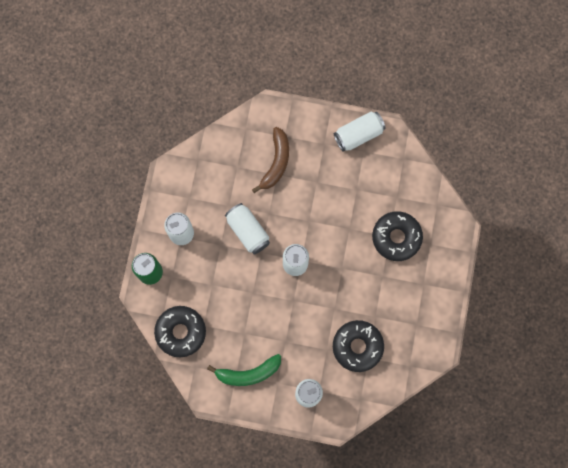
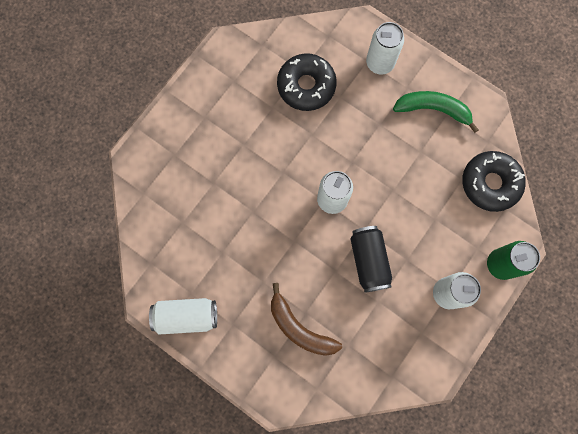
camera: 155 degrees left, 0 degrees up
(248, 231) = (369, 261): white can -> black can
(276, 162) = (299, 328): brown banana -> brown banana turned 90 degrees counterclockwise
(396, 237) = (206, 178): black donut -> none

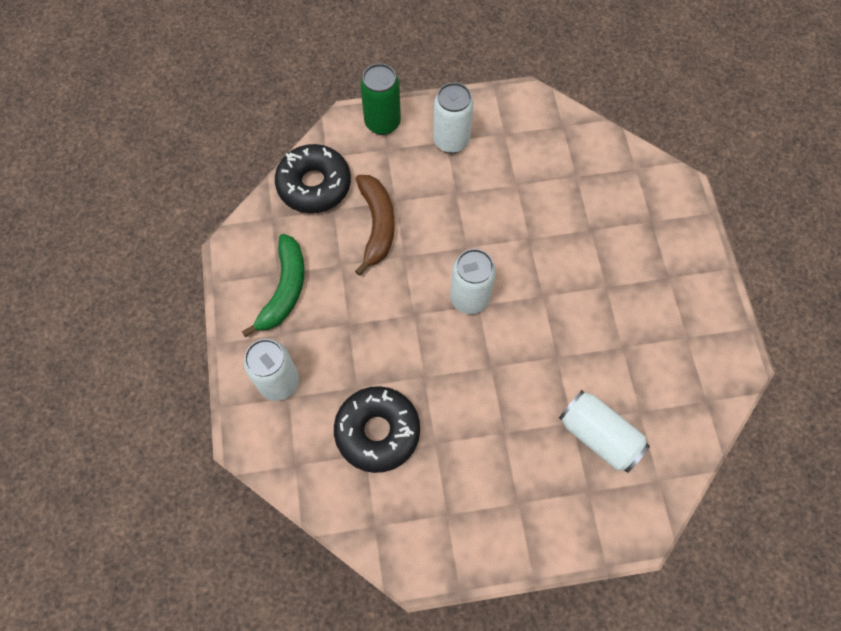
camera: 135 degrees left, 10 degrees down
(186, 316) = (708, 321): white can -> white can (599, 435)
(299, 328) = (608, 223): brown banana -> brown banana (377, 225)
(369, 261) = (490, 220): black can -> none
(433, 110) = (284, 289): green banana -> green banana turned 135 degrees counterclockwise

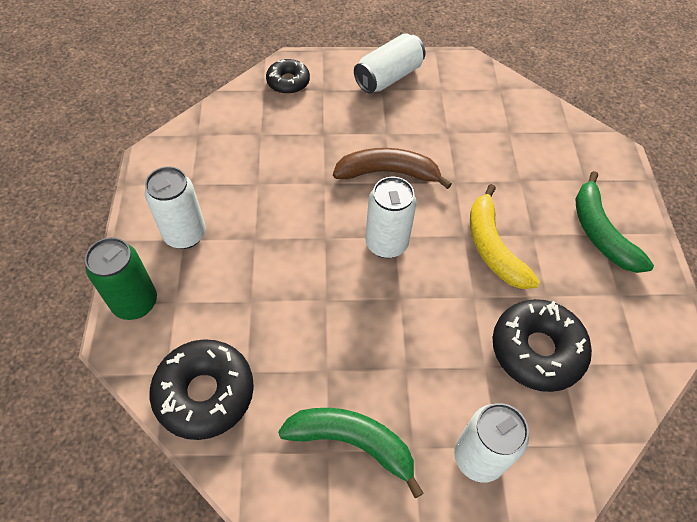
camera: 85 degrees left, 10 degrees down
(377, 225) = (280, 324): brown banana -> brown banana (388, 173)
(482, 393) = (493, 247): none -> yellow banana
(519, 502) = (600, 233): none -> green banana
(599, 435) = (533, 164): white can -> white can (388, 77)
(653, 188) = (288, 82): none -> black donut

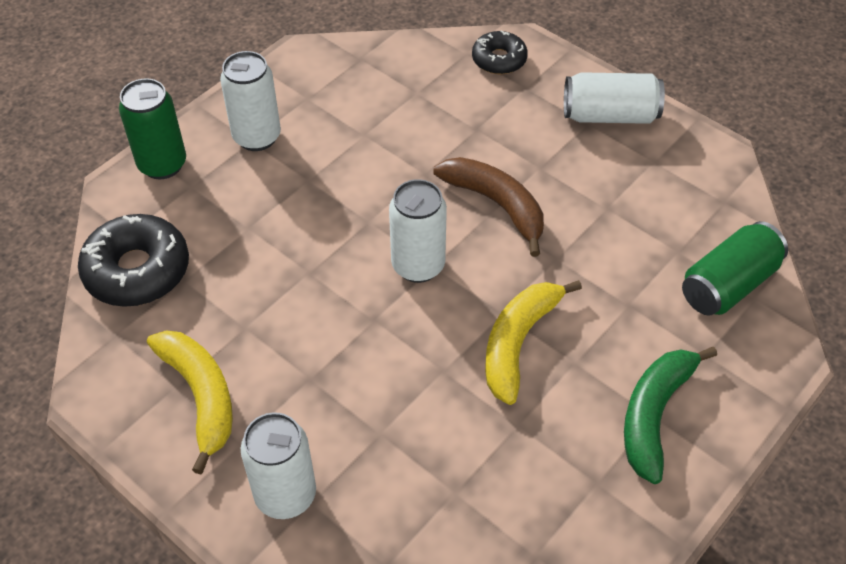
camera: 45 degrees right, 5 degrees down
(352, 442) = (200, 396): green banana -> yellow banana
(537, 350) = (446, 460): black donut -> none
(552, 133) = (728, 285): none -> green can

